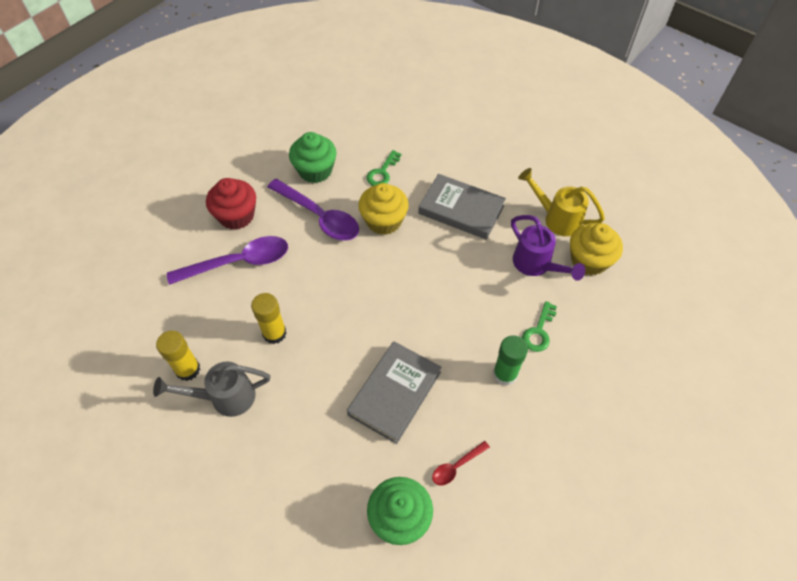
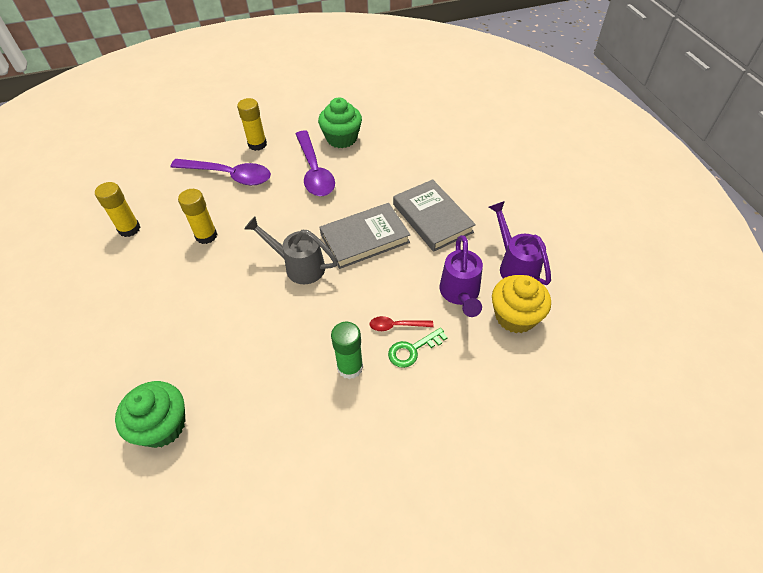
camera: 35 degrees right, 5 degrees down
(224, 397) = (133, 261): grey watering can -> grey watering can (298, 266)
(236, 216) = (257, 144): red cupcake -> yellow glue stick
(382, 172) = (392, 162): green key -> none
(384, 221) = (360, 197): yellow cupcake -> none
(395, 393) = (248, 328): grey book -> grey book (365, 238)
(456, 466) = (241, 416): red spoon -> red spoon (396, 326)
(556, 218) = (514, 266): yellow watering can -> purple watering can

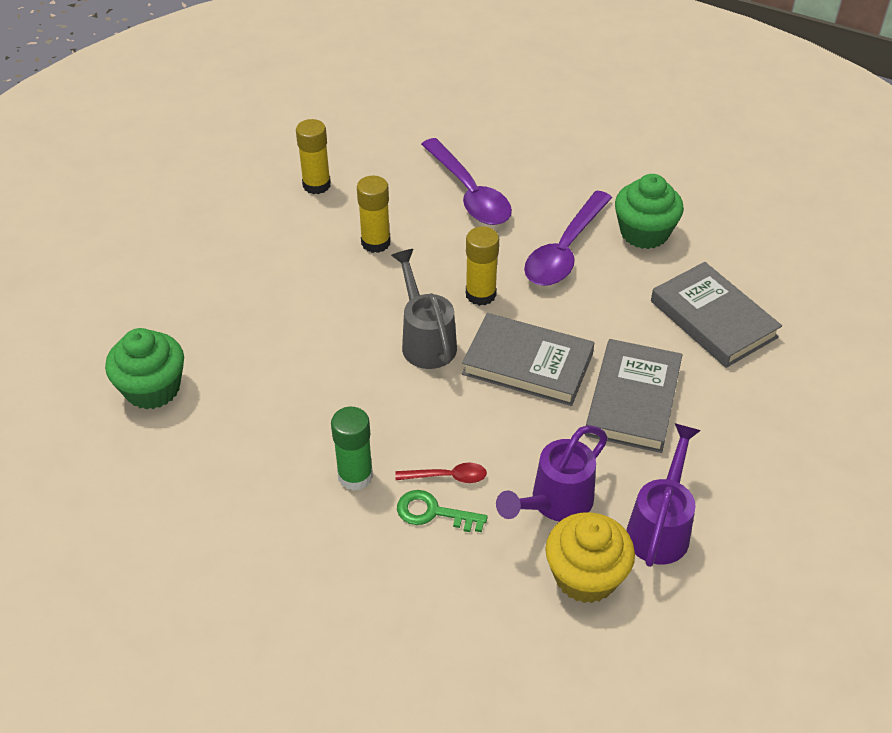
camera: 45 degrees right, 5 degrees down
(257, 144) = (539, 177): yellow glue stick -> yellow glue stick (480, 294)
(396, 326) = (447, 477): red spoon -> red spoon turned 135 degrees clockwise
(419, 157) = (713, 319): none -> grey book

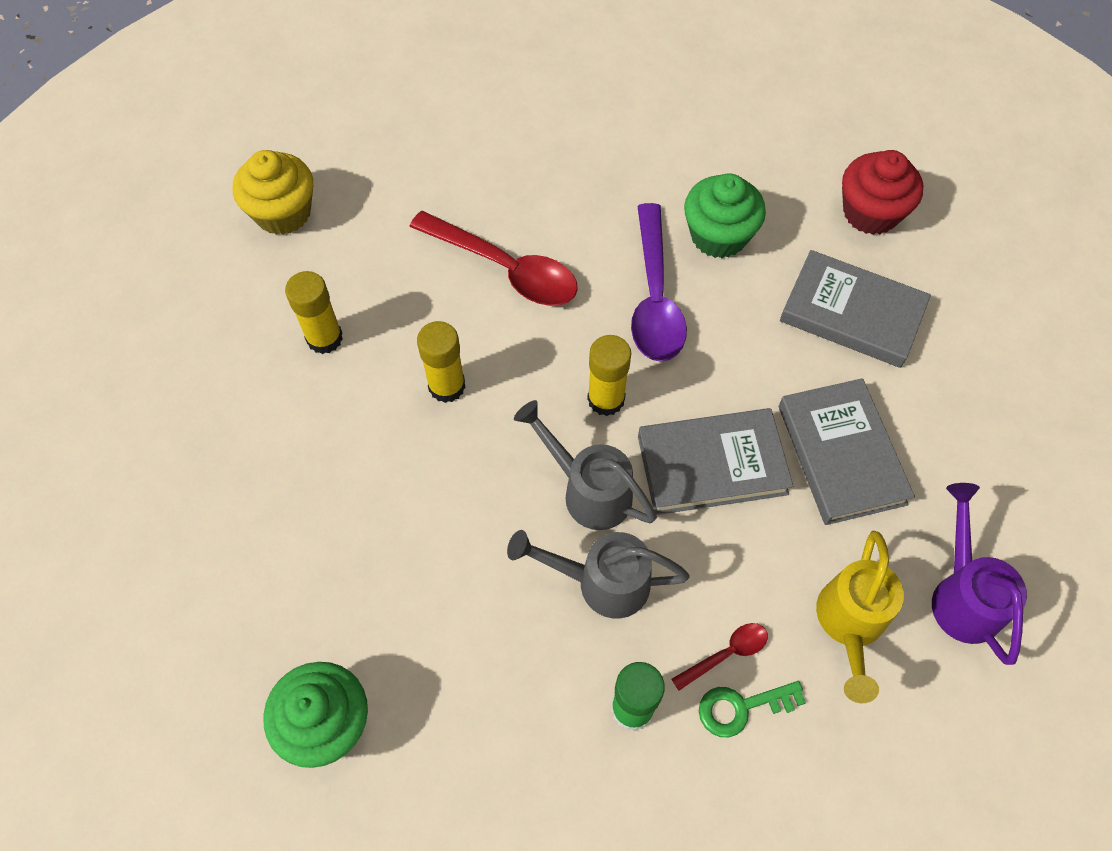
camera: 30 degrees left, 15 degrees up
(392, 395) = (600, 582): none -> grey watering can
(469, 193) = (505, 268): purple spoon -> red spoon
(554, 503) = (849, 625): purple watering can -> yellow watering can
(585, 576) = (933, 695): yellow cupcake -> yellow cupcake (283, 212)
(780, 264) = (870, 212): none -> red cupcake

